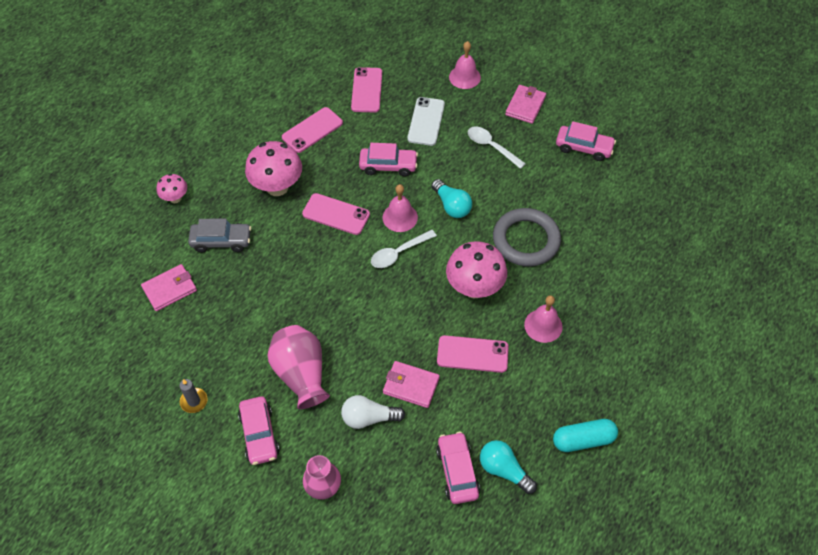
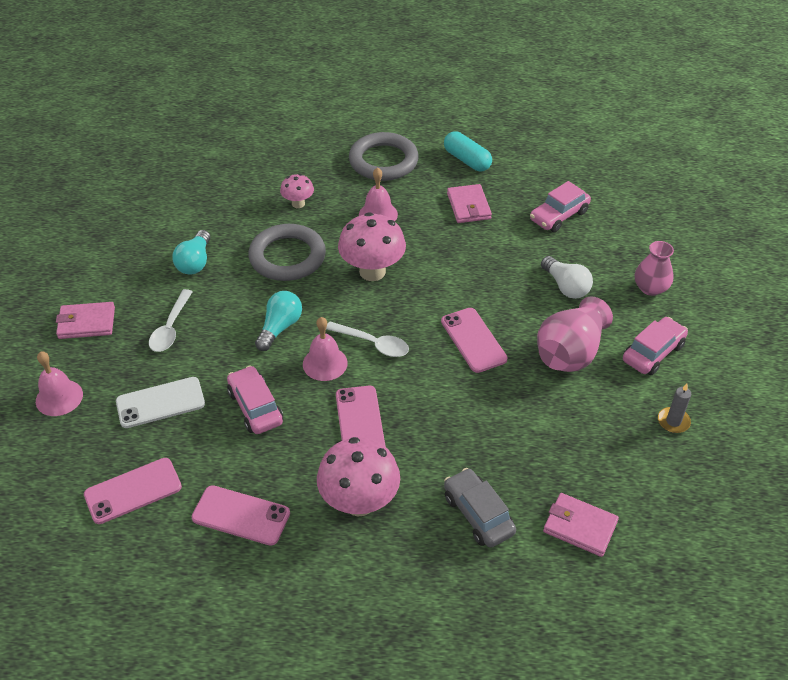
camera: 120 degrees left, 10 degrees down
(175, 198) = (454, 610): pink mushroom -> pink mushroom (298, 204)
(411, 386) = (511, 273): pink wallet -> pink wallet (468, 206)
(472, 354) = (445, 246): pink phone -> pink phone (473, 340)
(504, 470) = (532, 192): turquoise light bulb -> turquoise light bulb (195, 262)
(584, 148) = (131, 256): pink car -> none
(618, 366) = (383, 161): none -> grey ring

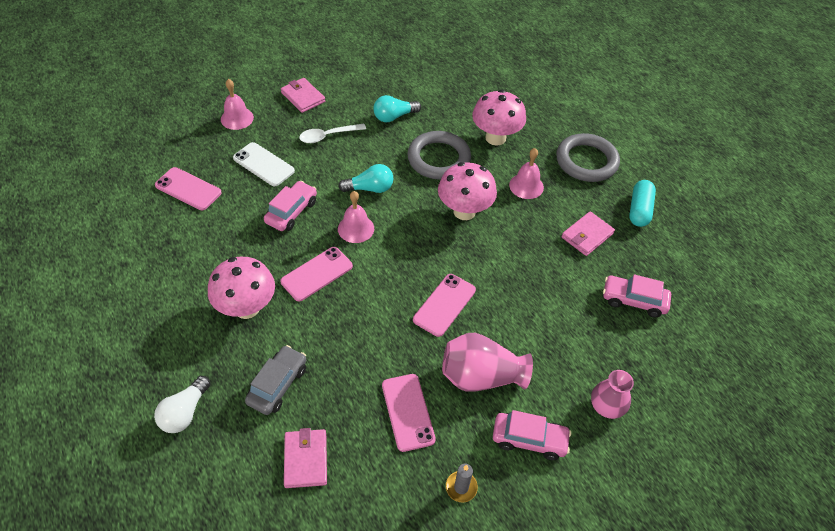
camera: 55 degrees right, 5 degrees up
(241, 515) = (199, 250): pink phone -> pink phone (408, 412)
(298, 204) = (495, 138): pink mushroom -> pink mushroom, size x1.86
(372, 343) = (394, 246): white spoon -> none
(566, 286) = (554, 341): white light bulb -> white light bulb (185, 412)

